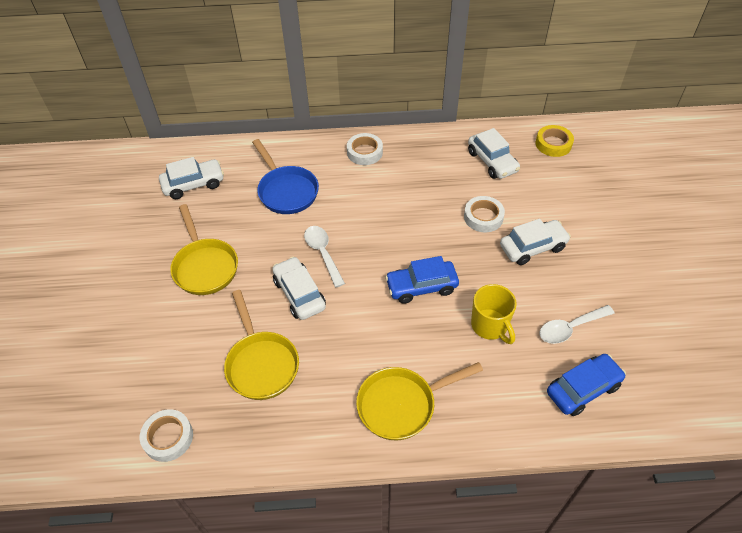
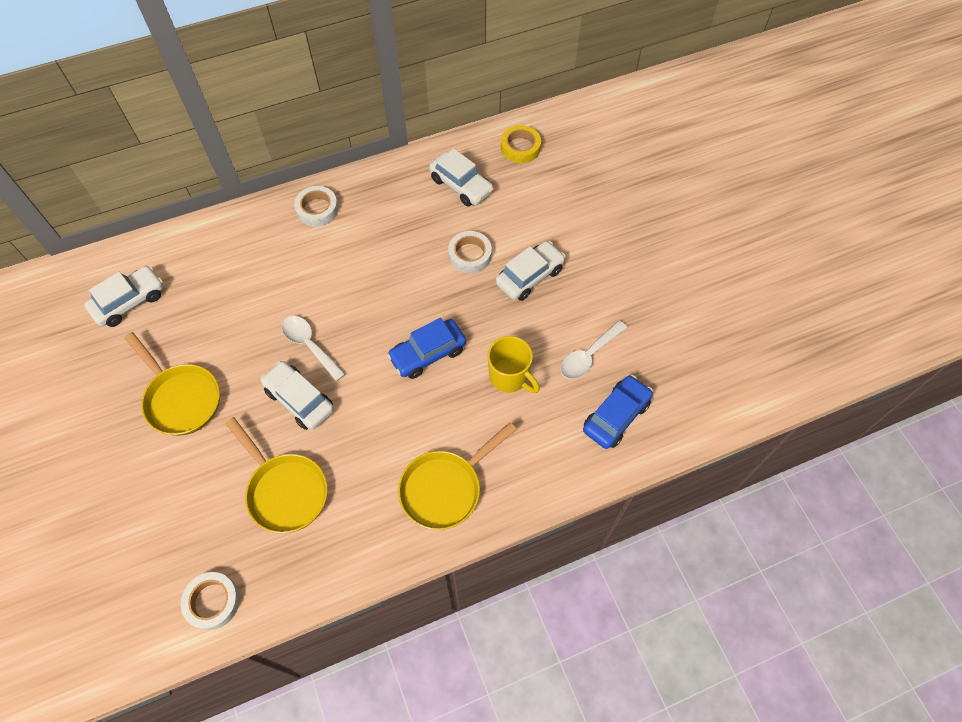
camera: 20 degrees left, 10 degrees up
(286, 191) = (243, 281): blue pan -> none

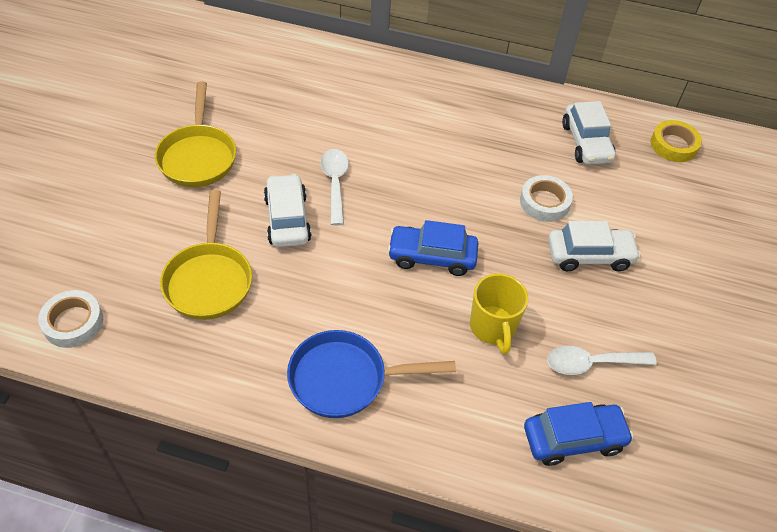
camera: 35 degrees right, 10 degrees down
(129, 301) = (228, 66): white car -> none
(317, 209) = (437, 88): white tape -> none
(445, 488) = (345, 379): yellow pan -> blue pan

